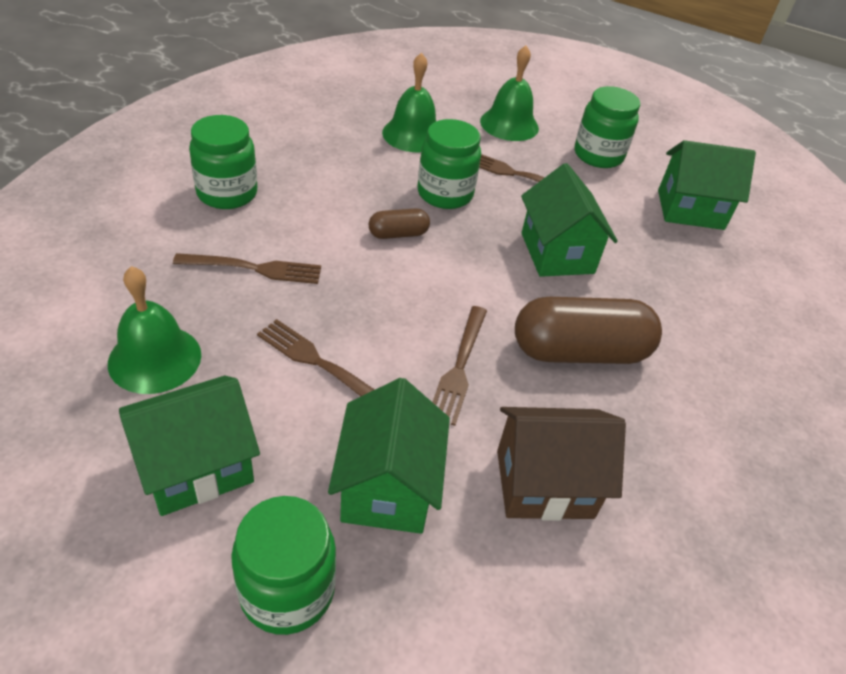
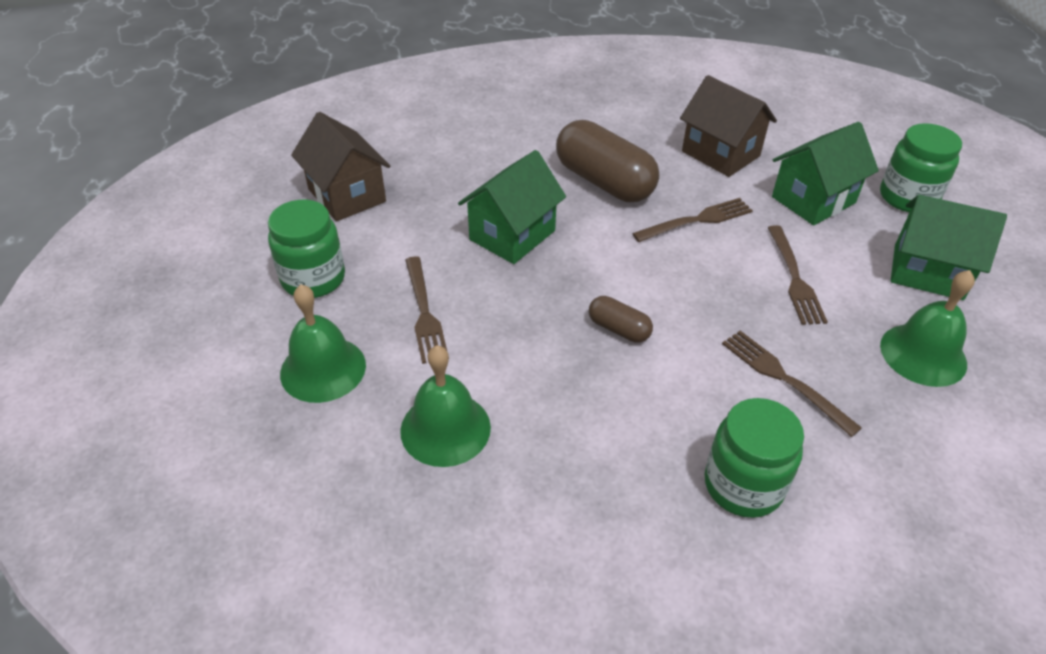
camera: 125 degrees left, 0 degrees up
(445, 194) = (521, 338): green jar -> none
(690, 209) = (347, 195): green house -> brown house

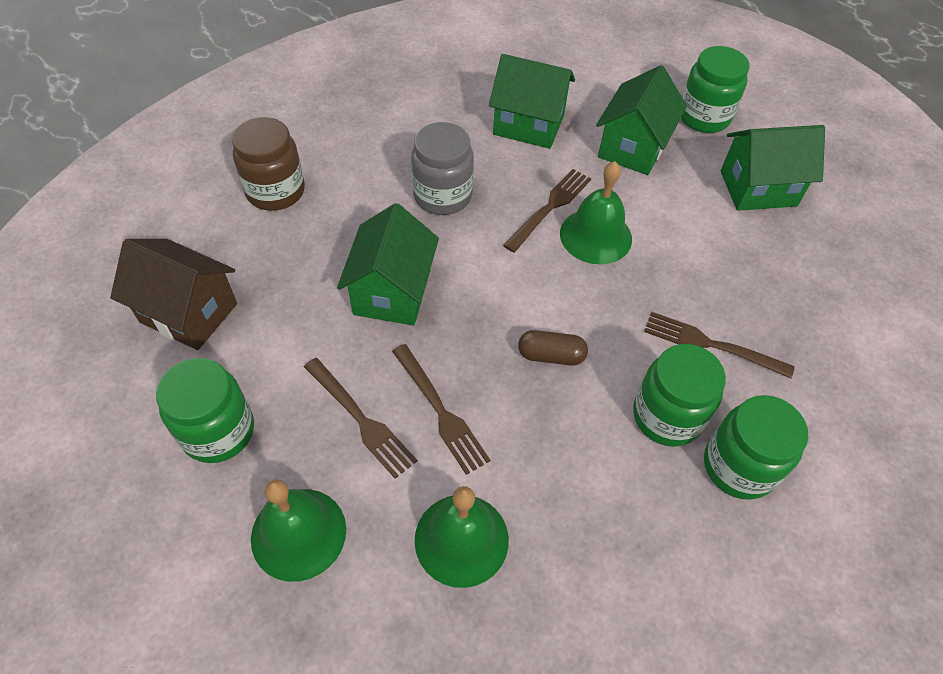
camera: 30 degrees left, 10 degrees up
(468, 137) = (275, 191): none -> brown jar
(604, 182) = (442, 196): brown capsule -> grey jar
(697, 417) = (667, 416): none -> green jar
(720, 154) = (528, 125): brown house -> green house
(795, 278) = (663, 237): brown fork -> brown fork (441, 411)
(923, 354) = (797, 272): green bell -> green bell (595, 236)

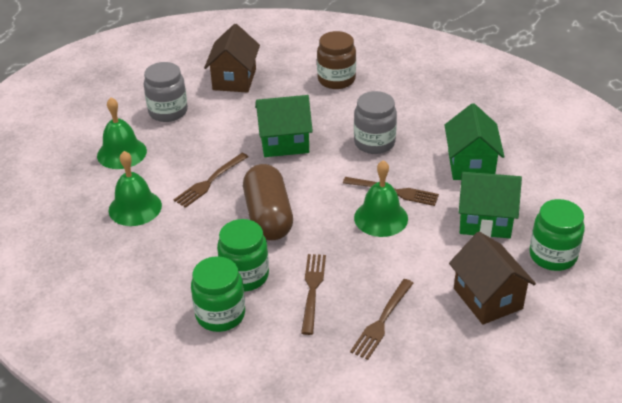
camera: 75 degrees right, 15 degrees down
(218, 431) = (168, 112): green jar -> grey jar
(361, 420) = (193, 155): brown fork -> brown fork (382, 321)
(551, 355) = (268, 216): brown capsule -> brown capsule, size x2.06
(758, 188) = (488, 298): green house -> brown house

